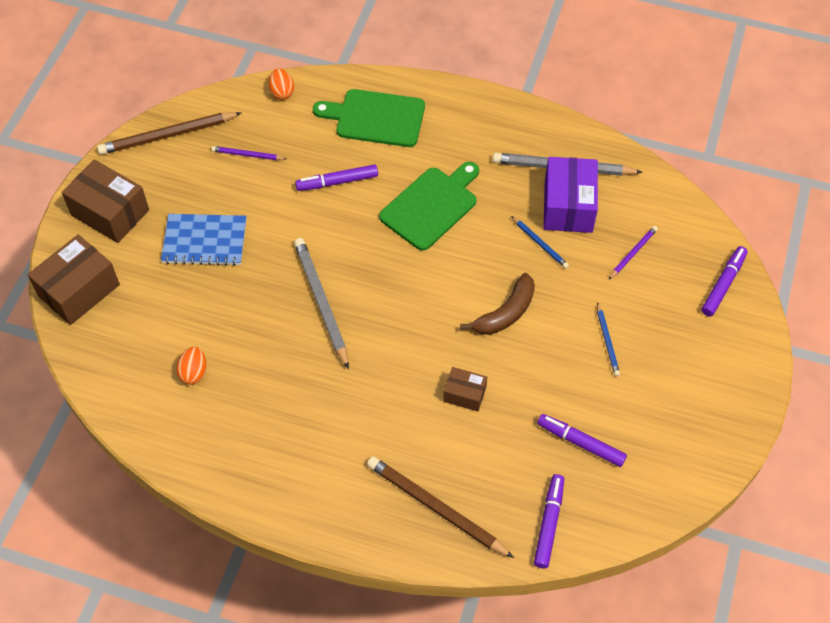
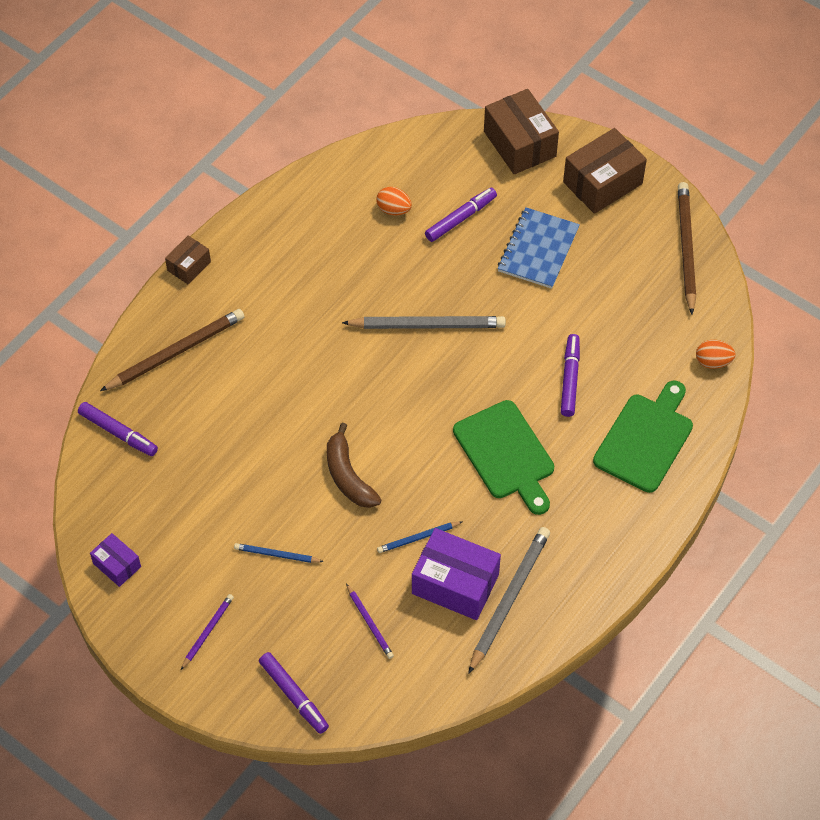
camera: 110 degrees right, 0 degrees up
(247, 155) = (635, 310): purple pencil -> purple pencil (207, 631)
(464, 394) = (275, 411): brown box -> brown box (189, 266)
(580, 443) = (181, 488): purple marker -> purple marker (461, 218)
(683, 466) = (117, 565): none -> purple box

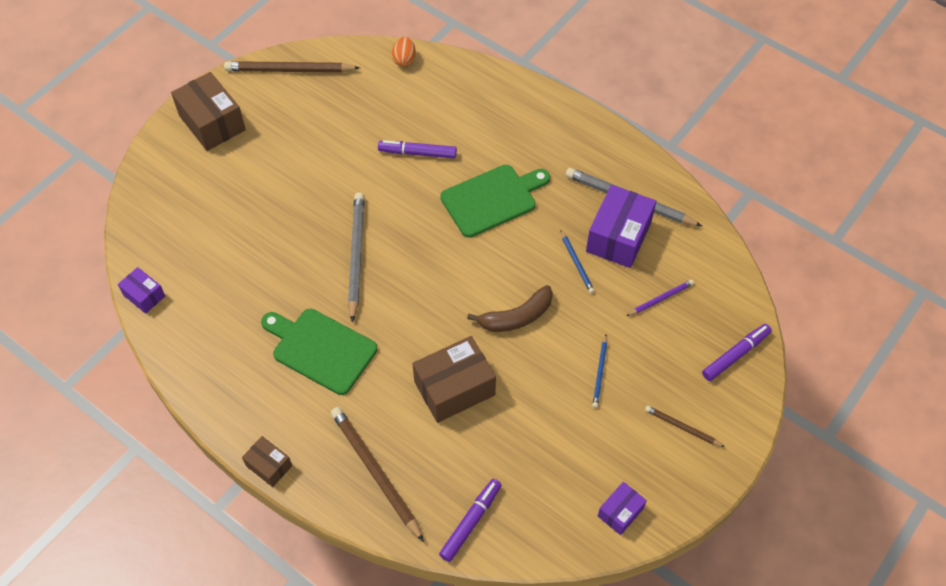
camera: 90 degrees left, 0 degrees up
(207, 631) = (682, 427): purple pencil -> brown pencil
(379, 149) = (144, 295): none -> purple box
(393, 210) = (220, 283): orange egg -> none
(461, 218) = (238, 229): purple marker -> none
(519, 144) = (157, 182): brown box -> brown box (454, 388)
(538, 249) = (280, 171): blue notebook -> none
(645, 439) = (477, 106): green cutting board -> green cutting board (320, 349)

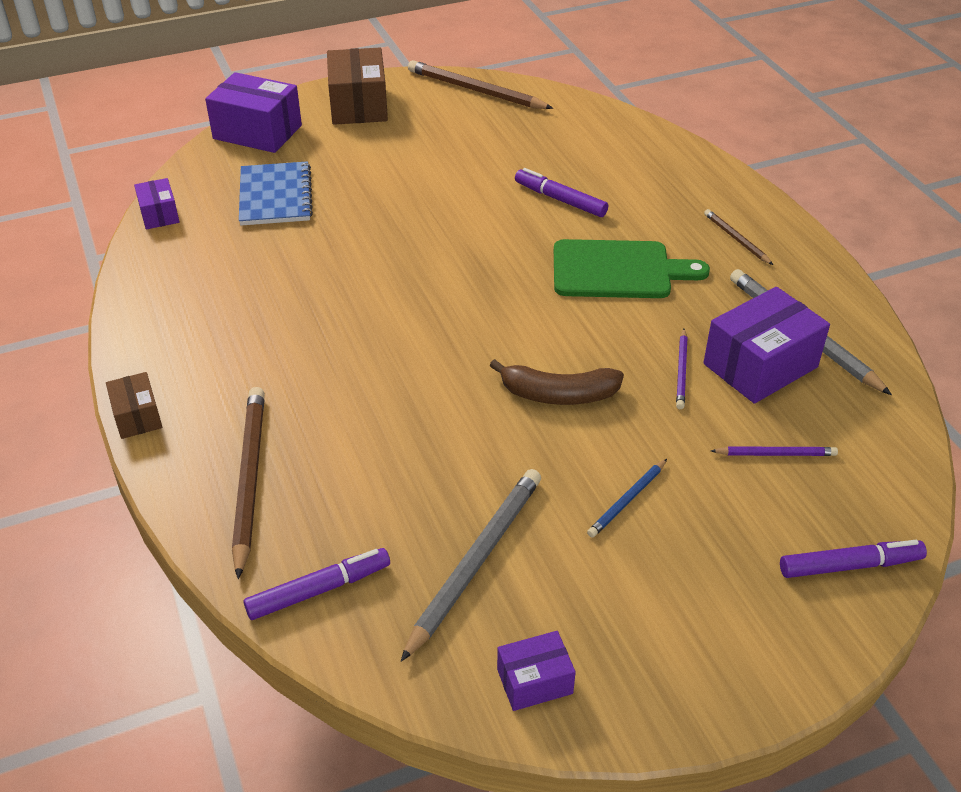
camera: 30 degrees right, 15 degrees down
(155, 183) = (257, 132): none -> purple box
(217, 239) = (275, 196): none -> blue notebook
(320, 349) = (296, 331): green cutting board -> none
(356, 256) = (411, 263): grey pencil -> grey pencil (475, 562)
(404, 60) = (610, 119): orange egg -> none
(454, 388) = (419, 435): brown box -> none
(577, 263) = (682, 371): blue pencil -> purple pencil
(682, 427) = (705, 618): brown pencil -> brown pencil (736, 239)

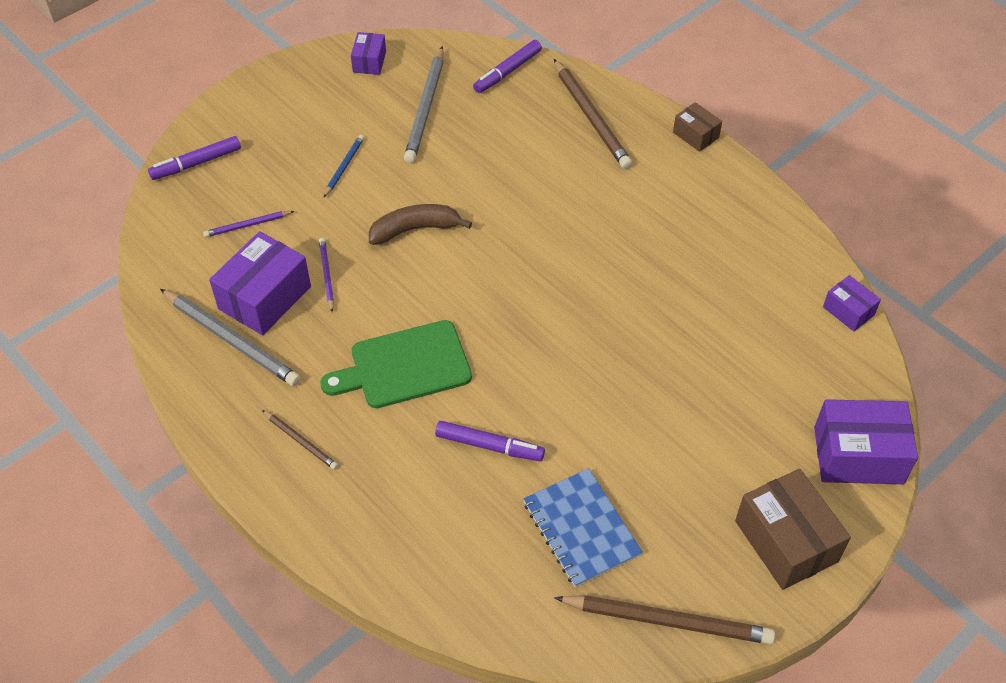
camera: 160 degrees right, 10 degrees up
(275, 196) = (765, 366): blue notebook -> blue notebook (581, 529)
(534, 681) = (369, 62): purple box -> purple box turned 45 degrees counterclockwise

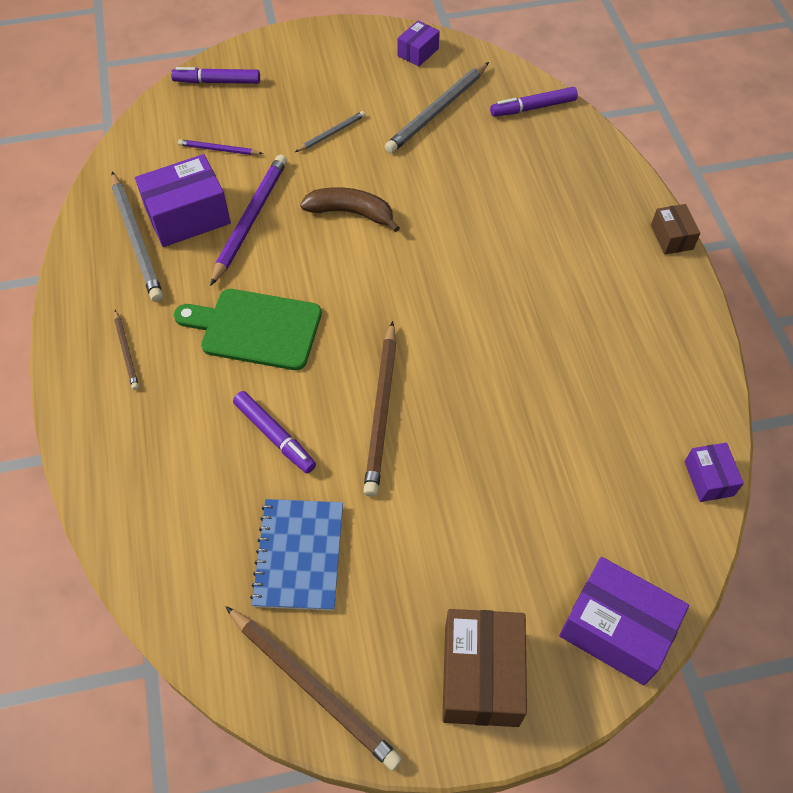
camera: 30 degrees right, 5 degrees up
(326, 275) = (250, 220): purple pencil -> purple pencil, size x1.91
(344, 167) = (331, 133): blue pencil -> grey pencil
(591, 117) = (582, 179): brown pencil -> brown pencil (382, 410)

